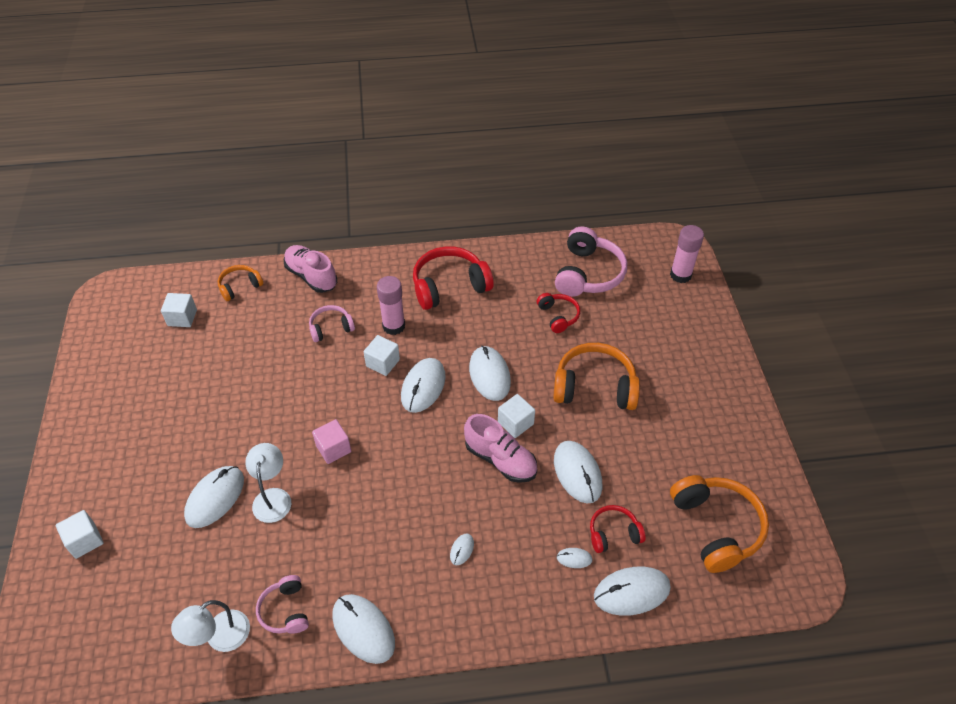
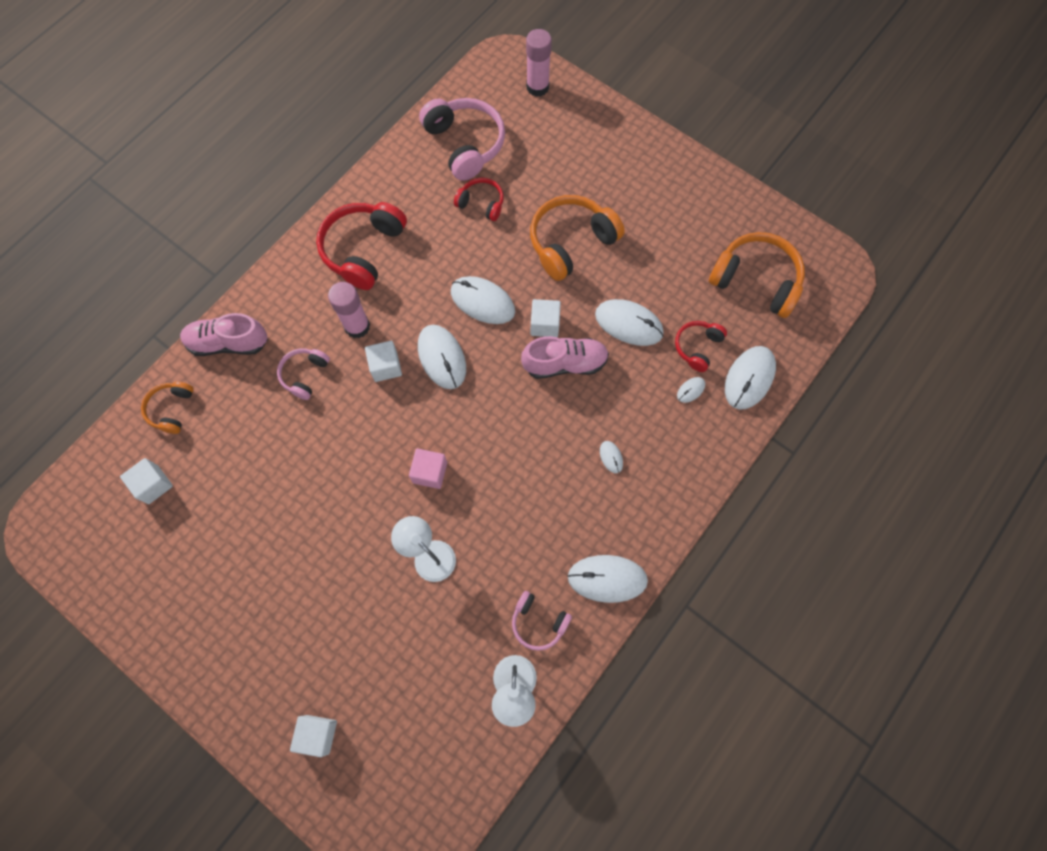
camera: 45 degrees left, 20 degrees up
(215, 498) = (382, 599): white mouse -> none

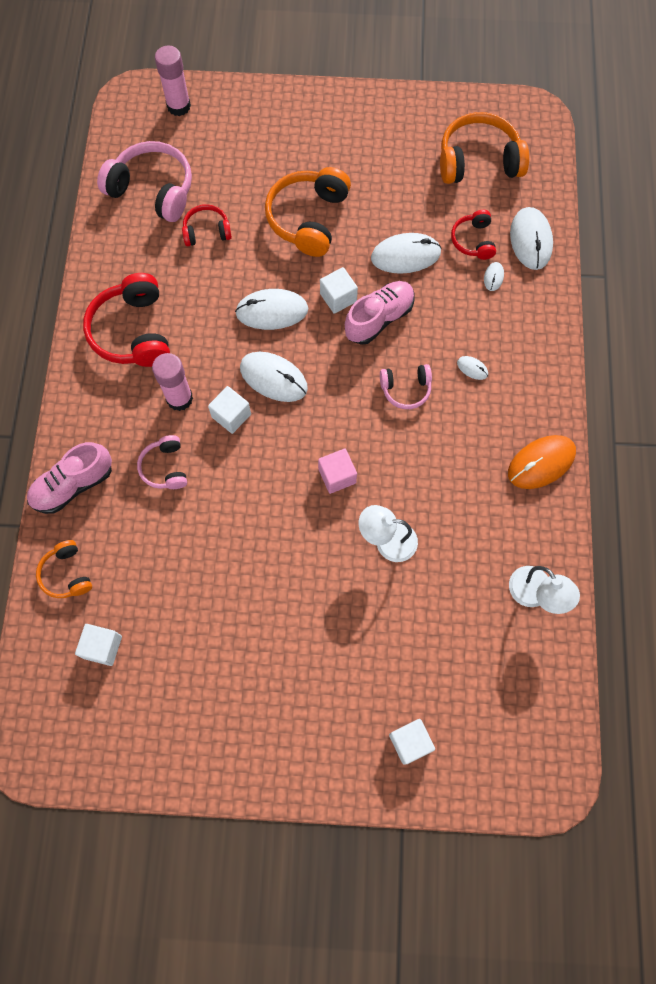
camera: 35 degrees left, 0 degrees up
(538, 622) = (515, 532): pink headphones -> pink headphones (406, 389)
(607, 579) = (541, 463): white mouse -> orange mouse

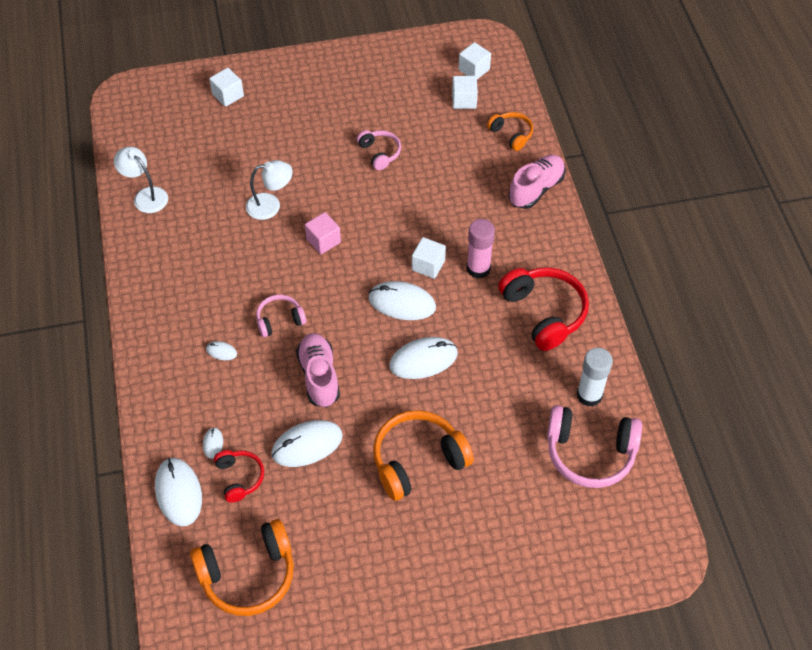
camera: 165 degrees right, 15 degrees down
(128, 240) = (589, 395): none -> white glue stick
(165, 467) = (468, 216): pink headphones -> pink headphones (380, 153)
(179, 106) = (608, 560): pink glue stick -> none
(207, 231) = (516, 422): red headphones -> none
(308, 219) = (418, 460): orange headphones -> orange headphones turned 120 degrees counterclockwise
(338, 298) = (364, 387): white cube -> white cube (474, 70)
(379, 319) = (319, 376): pink shoe -> pink shoe turned 135 degrees clockwise
(541, 463) = (149, 288): orange mouse -> none

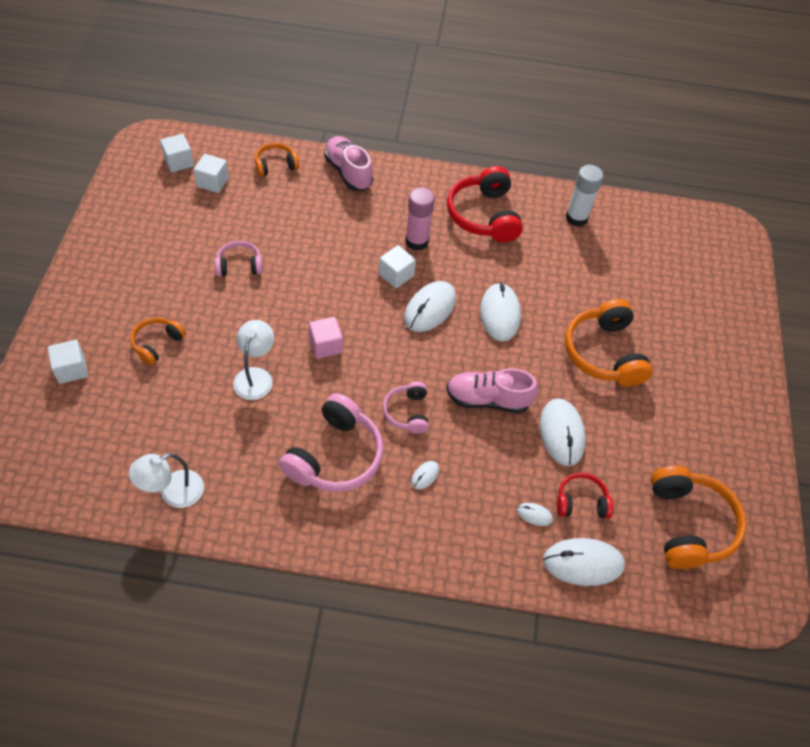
camera: 75 degrees left, 0 degrees up
(274, 133) = (157, 344): none -> orange headphones
(544, 313) = (484, 215): red headphones -> red headphones turned 90 degrees counterclockwise
(590, 453) = (630, 238): pink headphones -> pink headphones (335, 456)

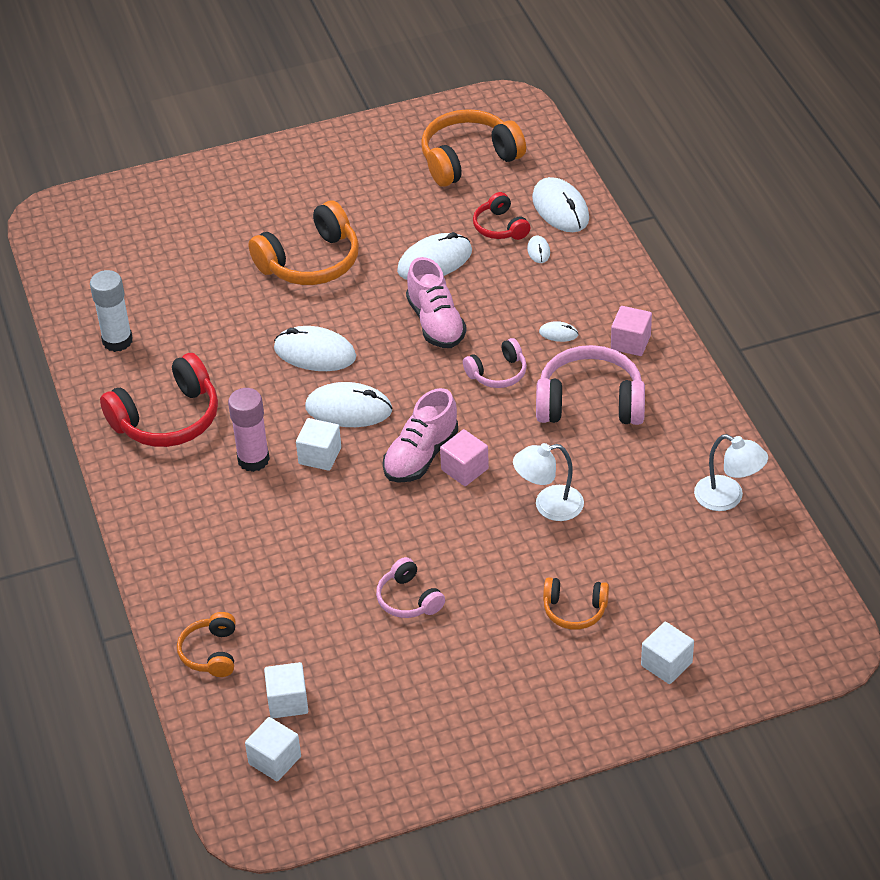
camera: 110 degrees left, 10 degrees down
(275, 165) = (211, 653): orange headphones -> orange headphones turned 45 degrees clockwise
(348, 172) = (174, 573): pink shoe -> pink shoe (421, 456)
(381, 522) = (630, 342): none -> pink cube
(500, 314) = (315, 353): white mouse -> white mouse turned 45 degrees clockwise

